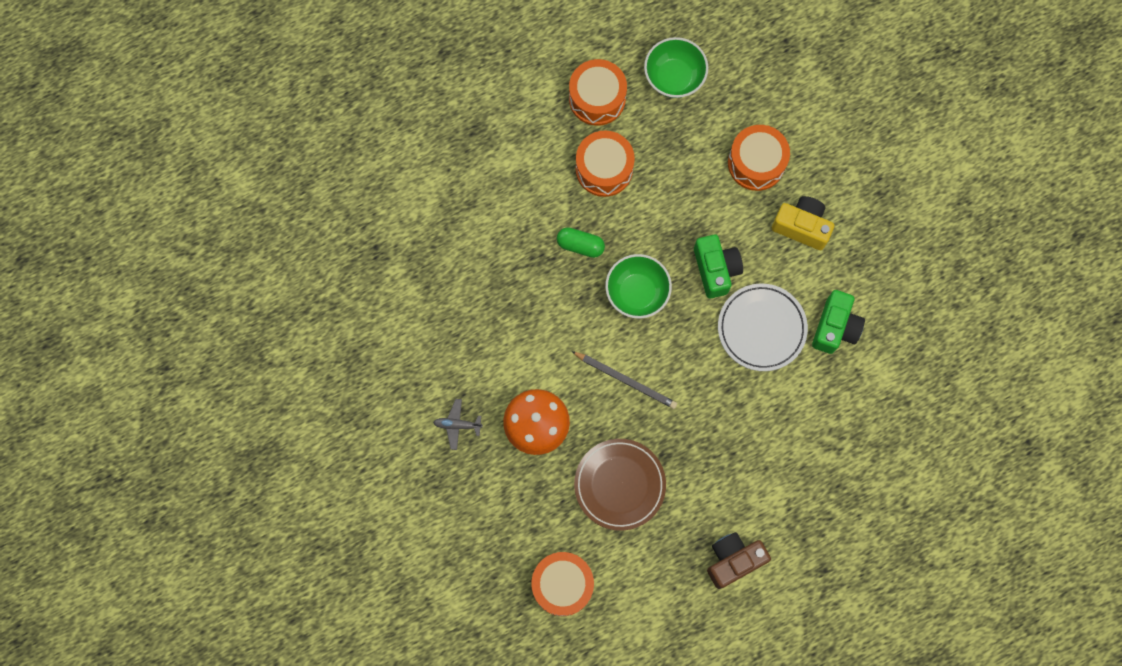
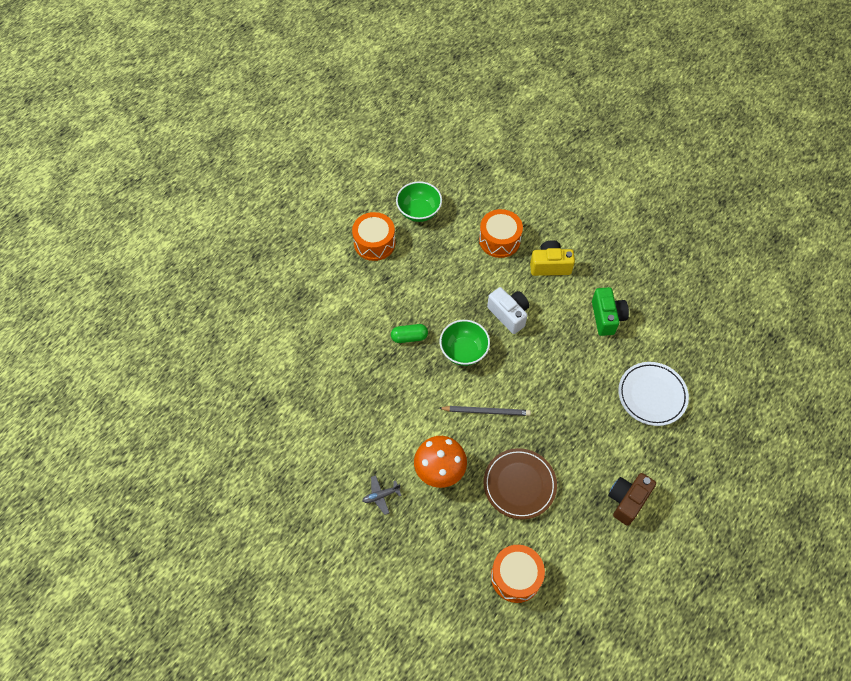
camera: 25 degrees left, 15 degrees down
(604, 169) = (401, 283): orange drum -> none
(716, 269) = (509, 314): green camera -> white camera
(761, 328) = (559, 338): white plate -> white plate (652, 395)

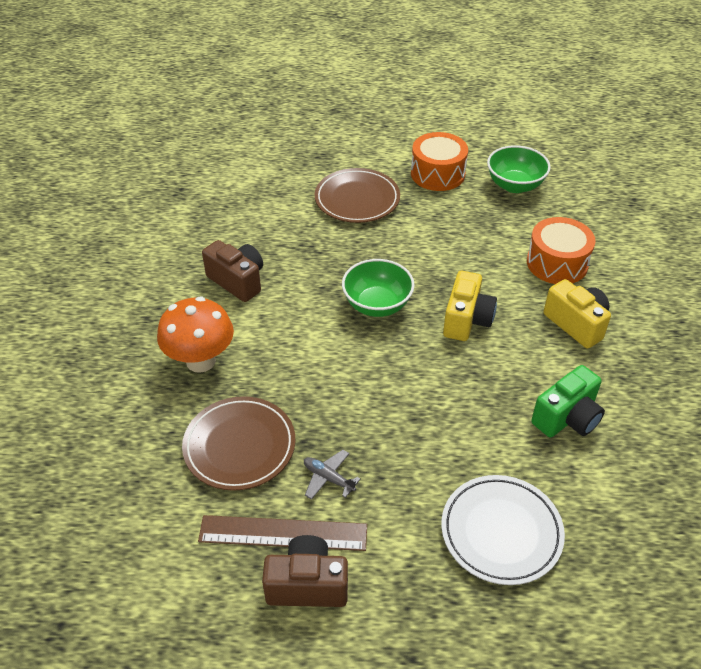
camera: 55 degrees right, 15 degrees down
(362, 302) = (357, 199): none -> brown plate
(381, 496) = (132, 326): grey plane -> grey plane (328, 478)
(385, 414) = (237, 281): none -> brown camera
(409, 337) = (350, 253): green capsule -> none
(486, 411) = (315, 364): grey pencil -> none
(509, 314) = (466, 320): white camera -> yellow camera
(516, 576) = (105, 507): orange drum -> none
(590, 494) = (283, 533): none -> brown ruler

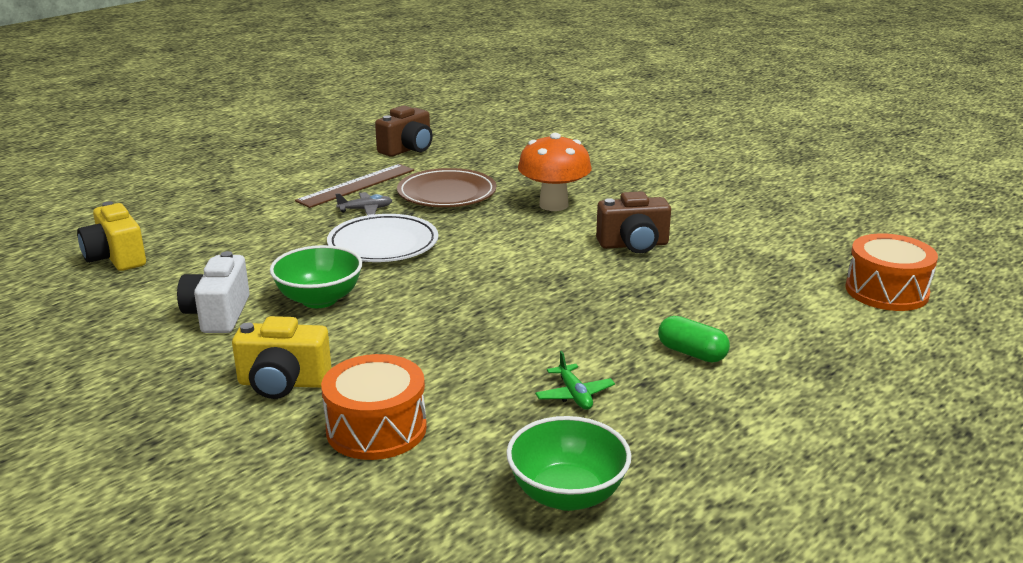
camera: 130 degrees right, 20 degrees down
(307, 585) = (311, 181): brown camera -> brown camera (408, 149)
(357, 199) = (692, 353): brown plate -> green capsule
(377, 305) = (498, 292): green bowl -> green bowl (319, 299)
(437, 174) = (679, 439): orange drum -> orange drum (886, 291)
(444, 218) = (574, 395): none -> green plane
(466, 320) = (401, 326): yellow camera -> yellow camera (116, 258)
(501, 532) = (210, 243): white plate -> white plate (383, 244)
(567, 418) = (218, 314): green camera -> white camera

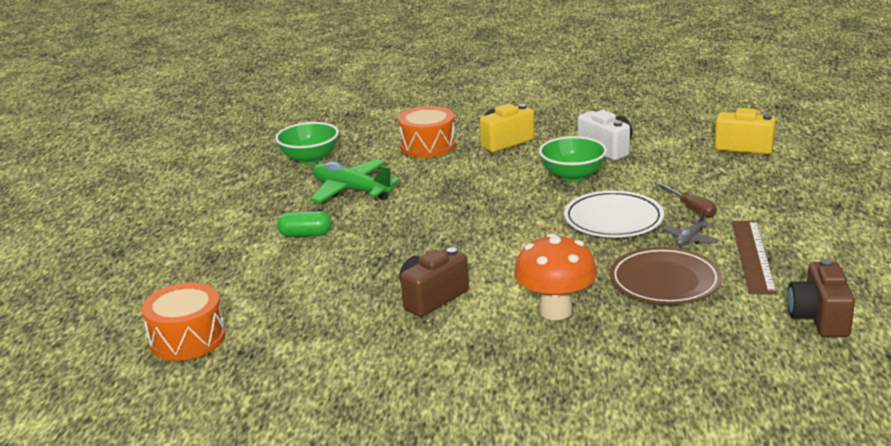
camera: 145 degrees right, 0 degrees up
(307, 228) = (691, 208): none -> brown screwdriver
(574, 395) = (351, 190): green plane -> green plane, size x2.01

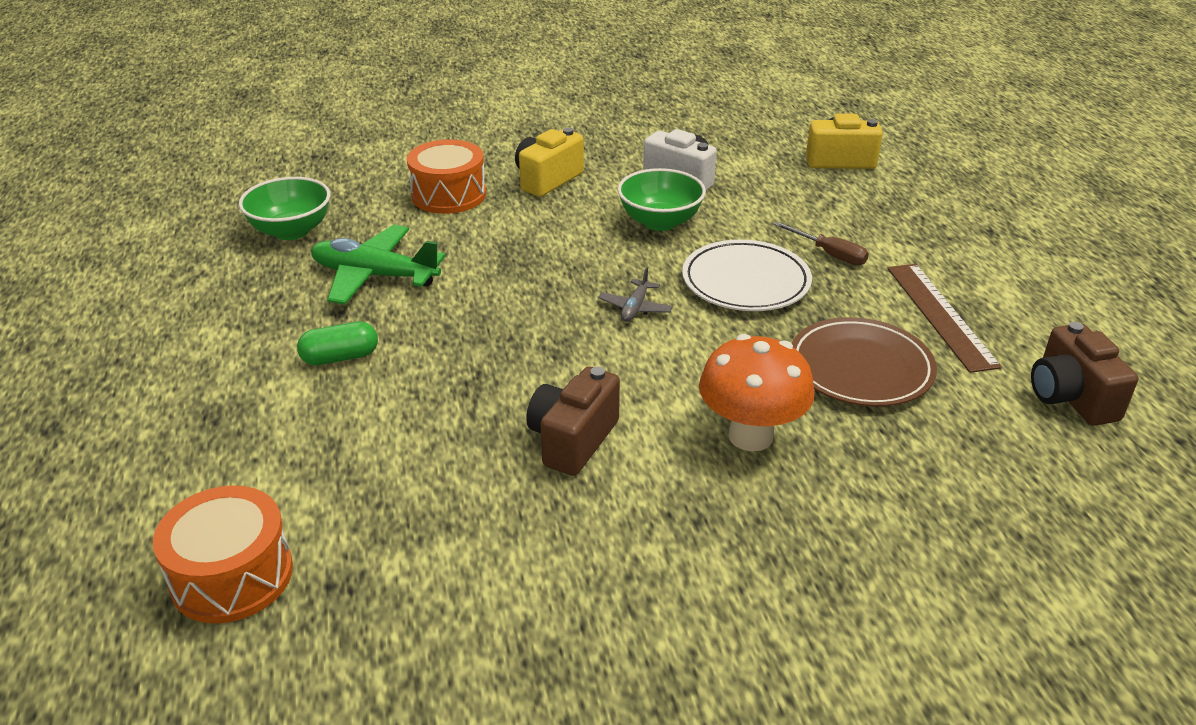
camera: 20 degrees left, 10 degrees up
(690, 239) = (853, 299): grey plane -> grey plane (635, 308)

